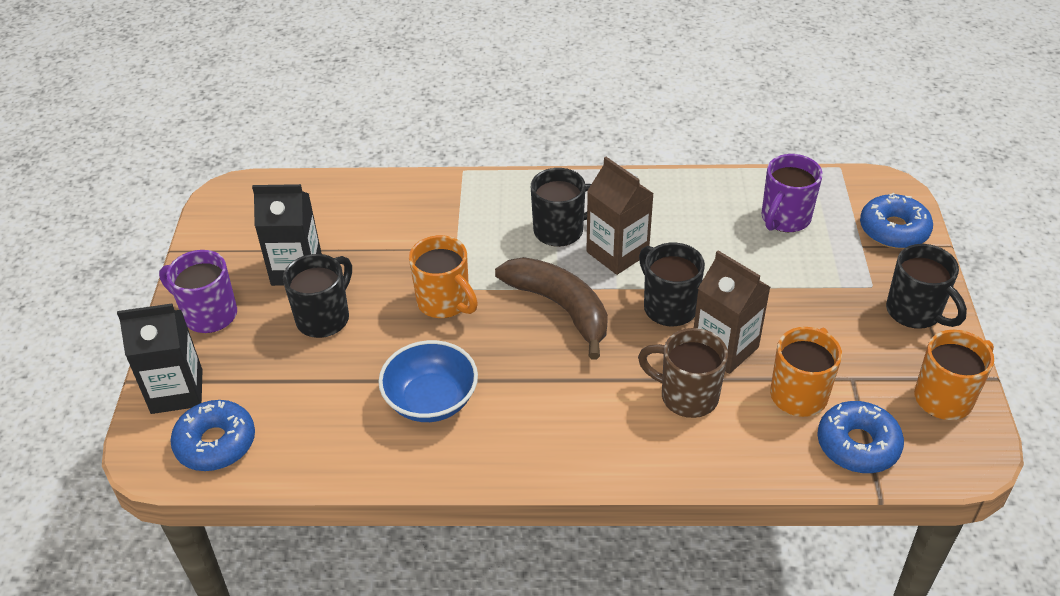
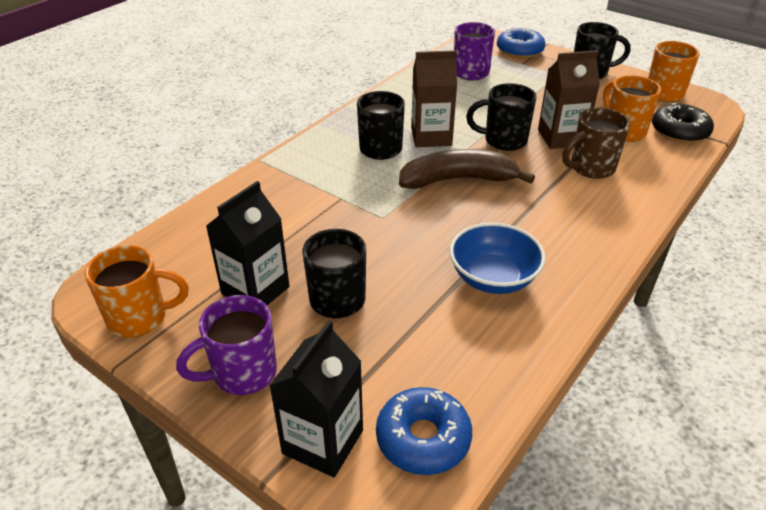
camera: 55 degrees left, 5 degrees down
(445, 303) = (393, 227): orange mug -> orange mug (140, 318)
(857, 445) = (679, 131): blue donut -> black donut

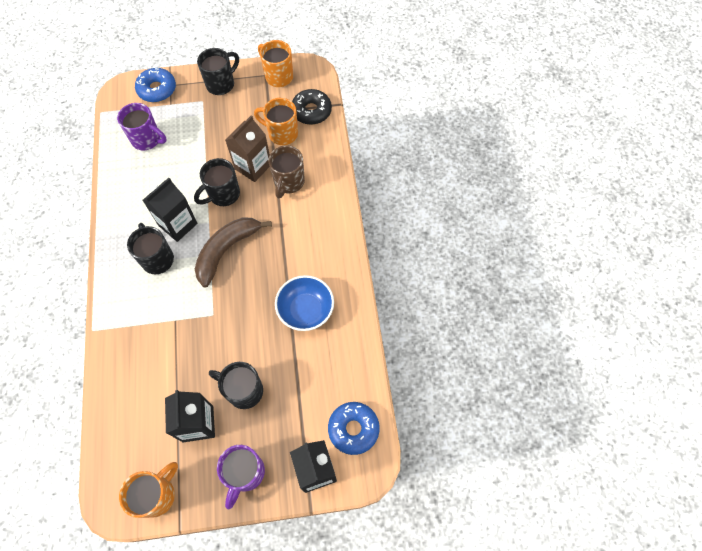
camera: 45 degrees left, 25 degrees up
(431, 137) = (178, 224): brown carton -> black carton

